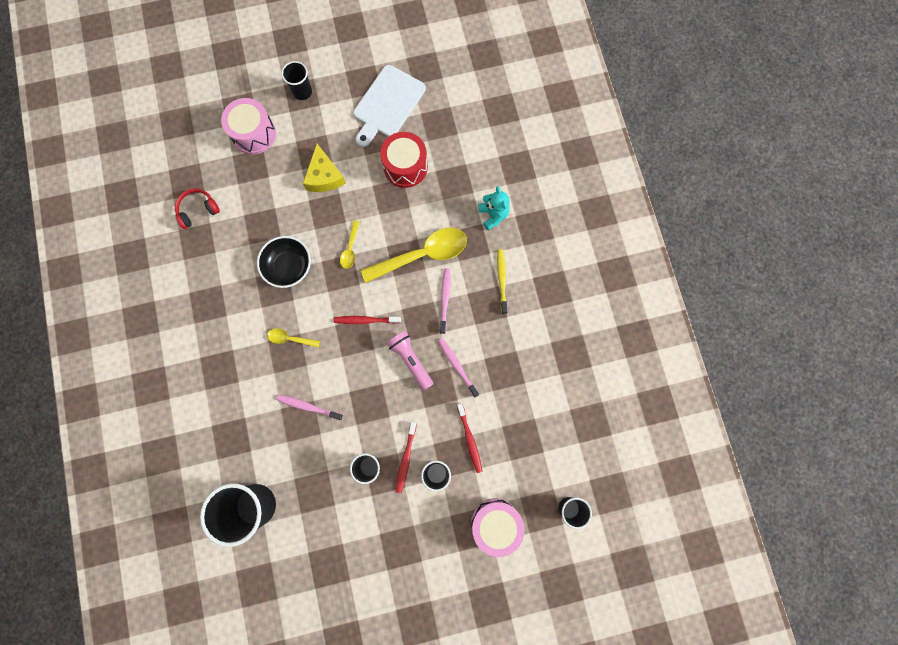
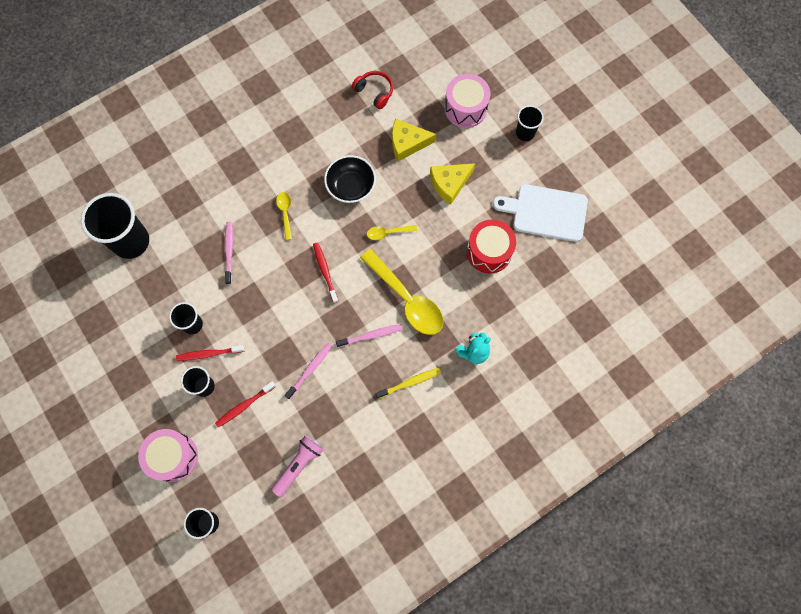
camera: 70 degrees right, 5 degrees down
(266, 199) = (407, 143): none -> yellow cheese
(411, 360) = (301, 325): pink flashlight -> pink flashlight (298, 465)

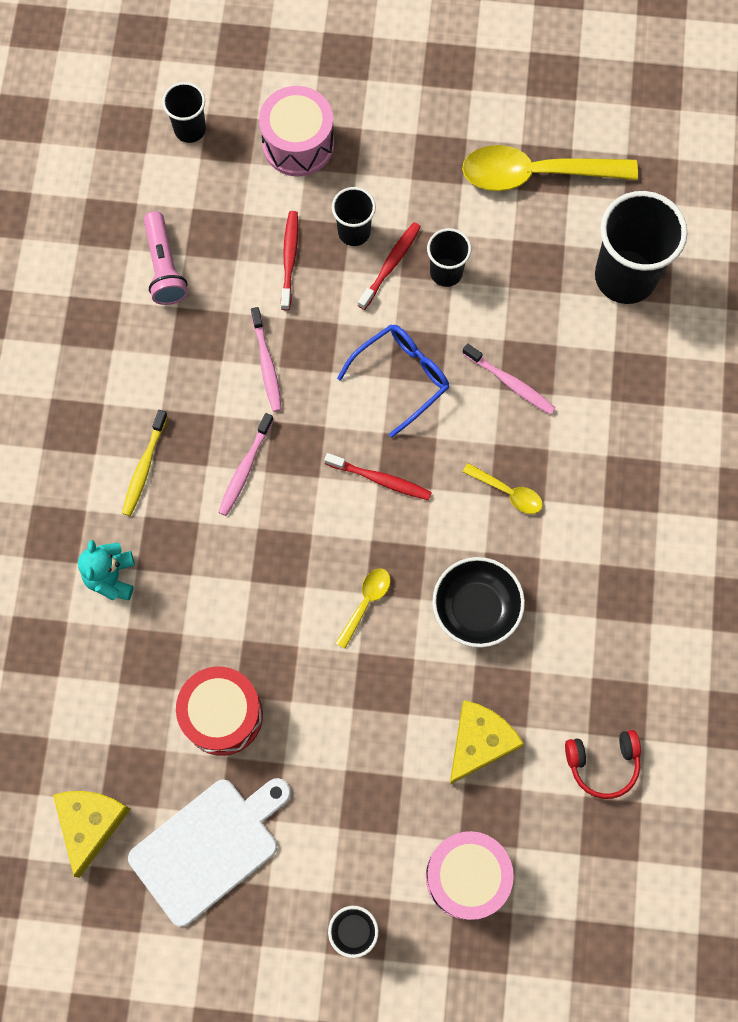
camera: 130 degrees right, 0 degrees up
(266, 302) = (401, 377): none -> blue glasses
(407, 299) = (253, 552): yellow spoon -> yellow spoon (536, 174)
(449, 183) = (367, 748): yellow cheese -> yellow cheese (90, 823)

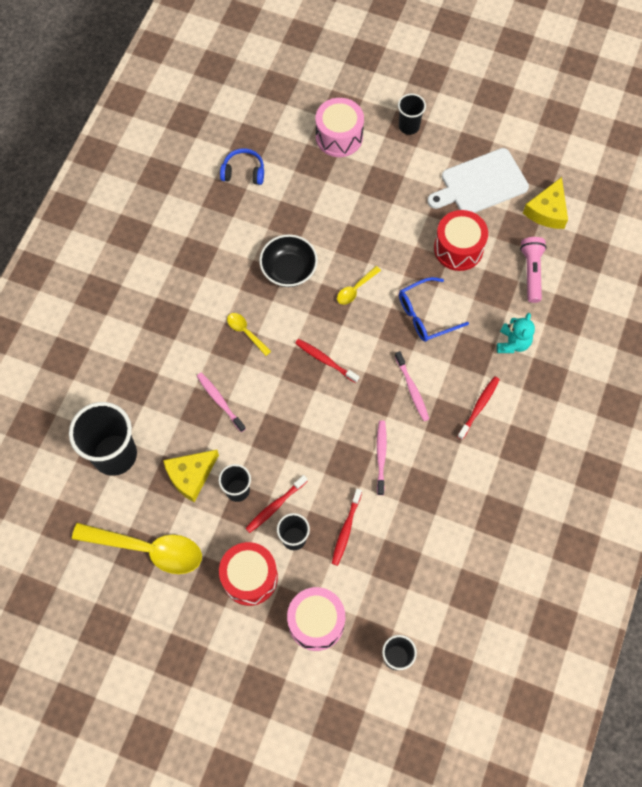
camera: 165 degrees left, 5 degrees down
(144, 467) = (479, 407): yellow toothbrush -> red toothbrush
(164, 266) = (438, 547): pink flashlight -> pink flashlight (531, 272)
(245, 469) = (412, 389): pink toothbrush -> pink toothbrush turned 120 degrees clockwise
(396, 173) = (250, 577): none -> red drum
(401, 377) = (291, 423): blue glasses -> blue glasses (425, 315)
(479, 742) = (310, 199): yellow cheese -> yellow cheese (191, 475)
(603, 763) = (243, 172): red headphones -> blue headphones

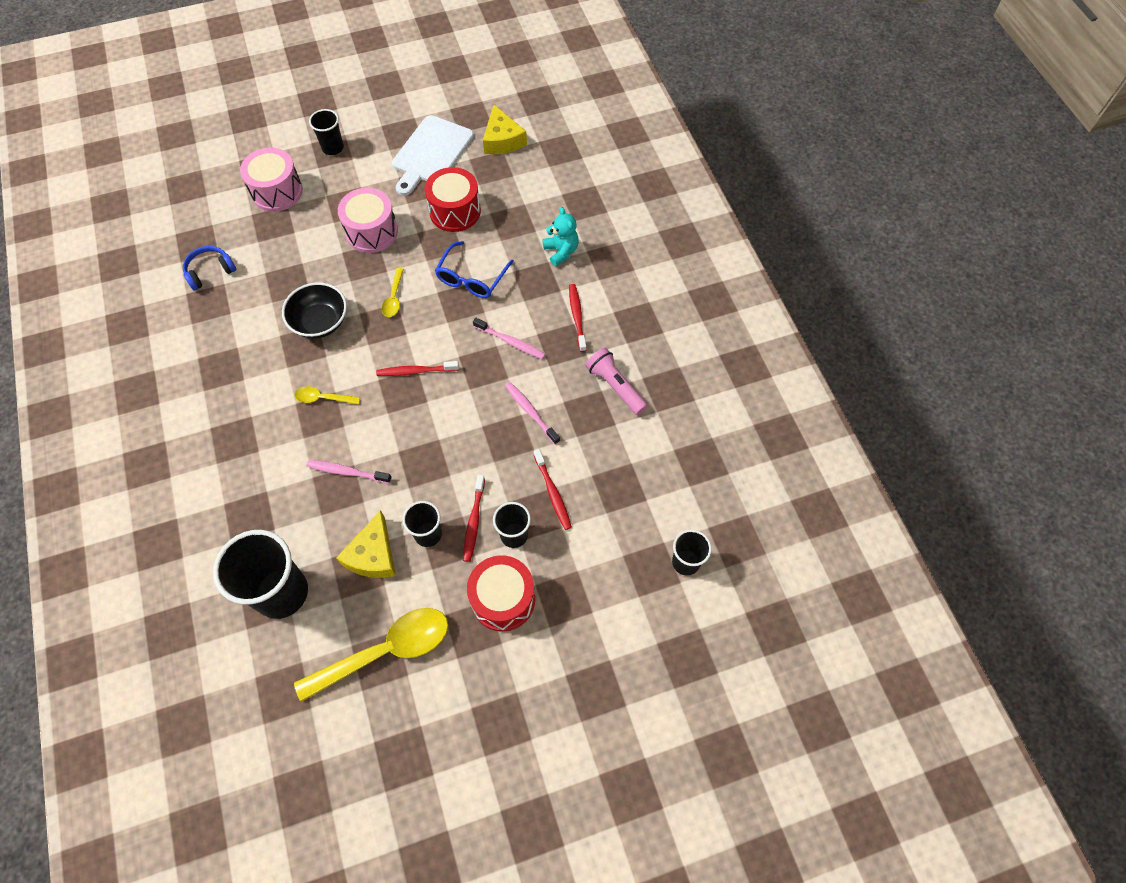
camera: 40 degrees left, 5 degrees down
(316, 622) = (594, 589): pink drum -> pink drum (371, 232)
(531, 272) = (529, 191): pink flashlight -> pink flashlight (615, 386)

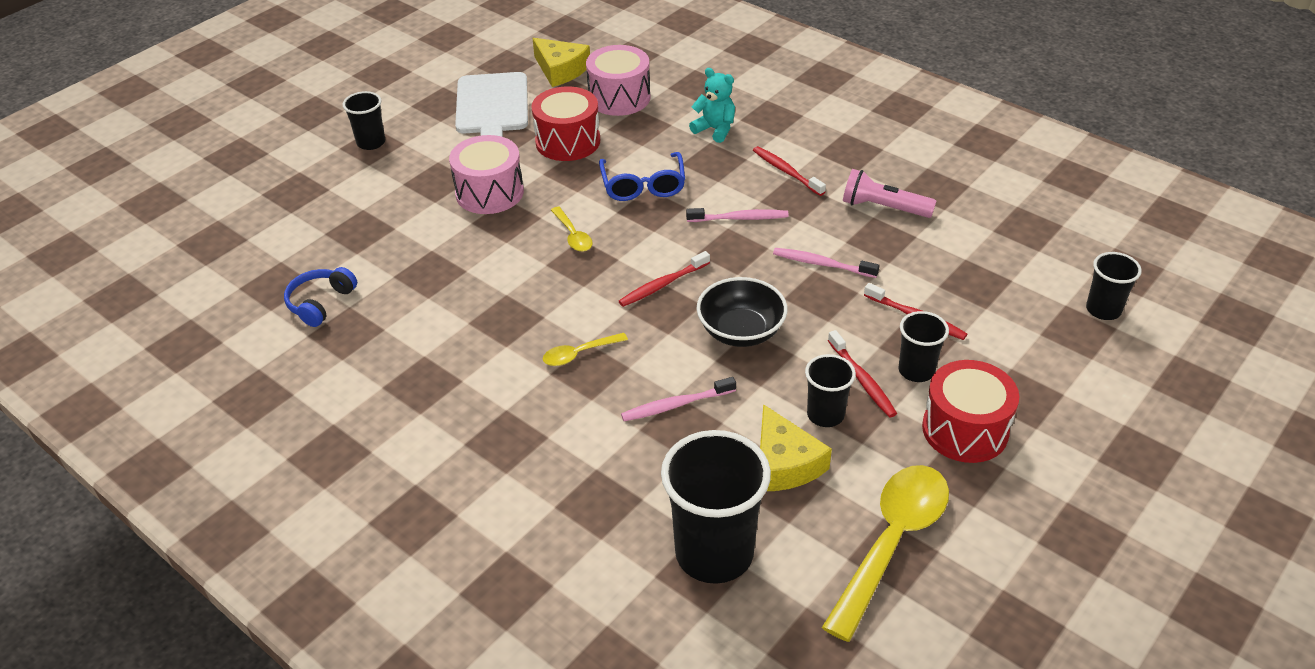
camera: 30 degrees left, 20 degrees down
(277, 191) = (338, 202): pink drum -> pink drum (619, 98)
(320, 322) = (506, 290): black bowl -> black bowl (741, 331)

